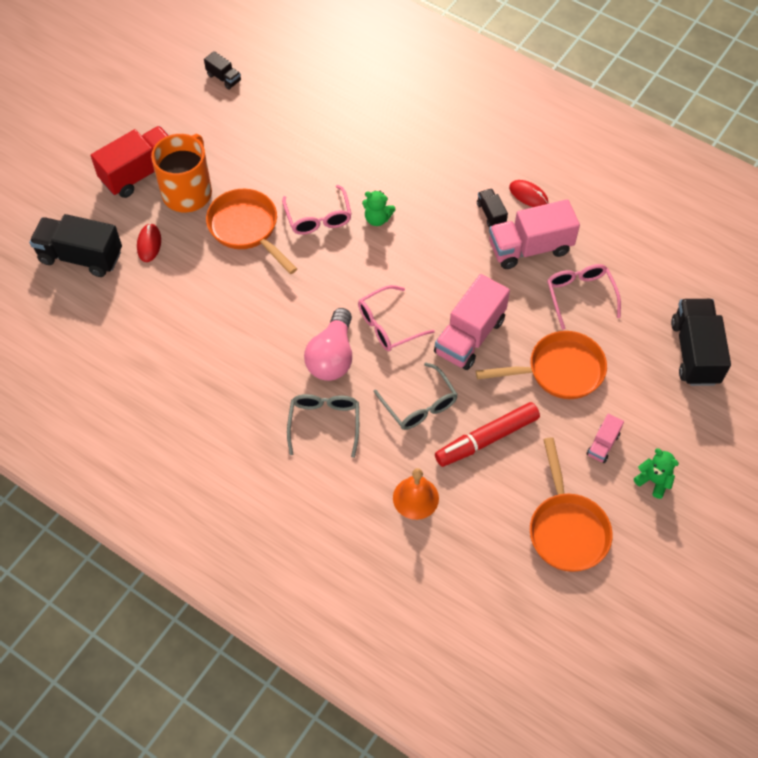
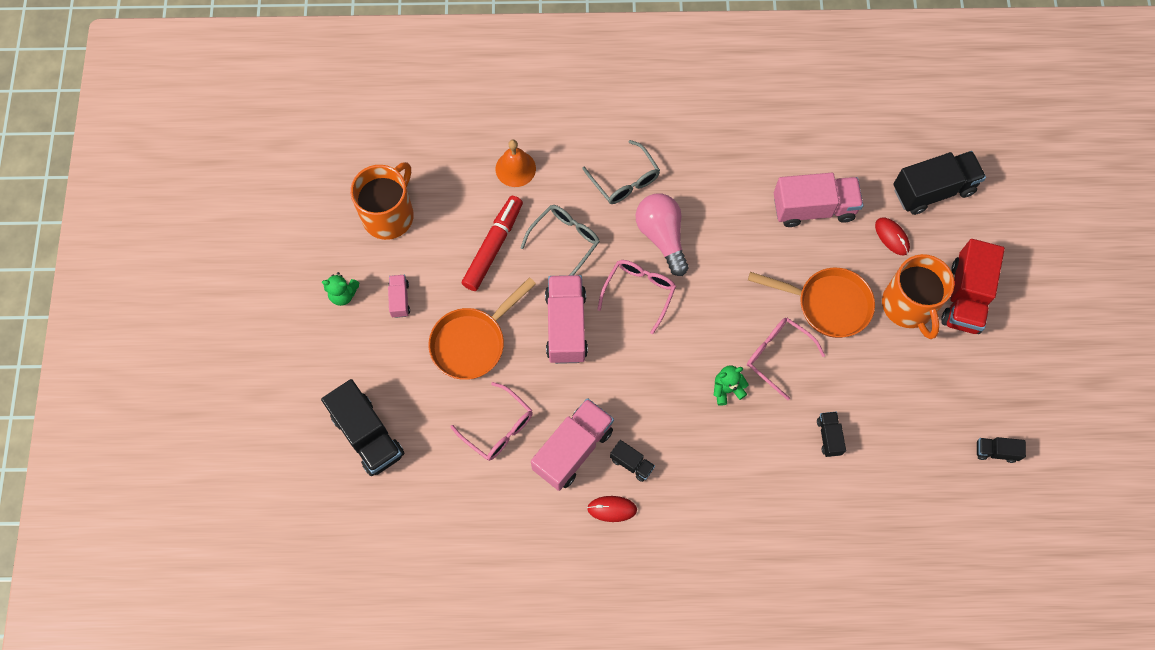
camera: 145 degrees right, 10 degrees up
(187, 301) = (813, 208): none -> pink truck
(330, 149) = (829, 436): none -> black truck
(419, 404) = (564, 241): grey glasses -> grey glasses turned 105 degrees clockwise
(567, 529) = (389, 215): orange pan -> orange mug

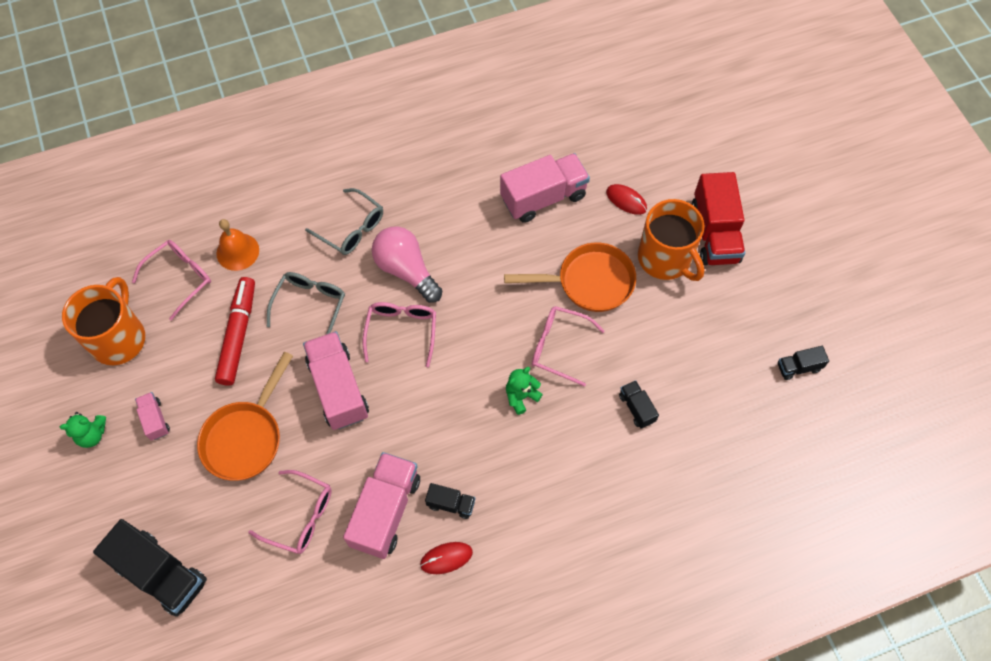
camera: 20 degrees left, 5 degrees down
(457, 177) = (179, 278): none -> pink glasses
(933, 190) = (648, 147): black truck -> none

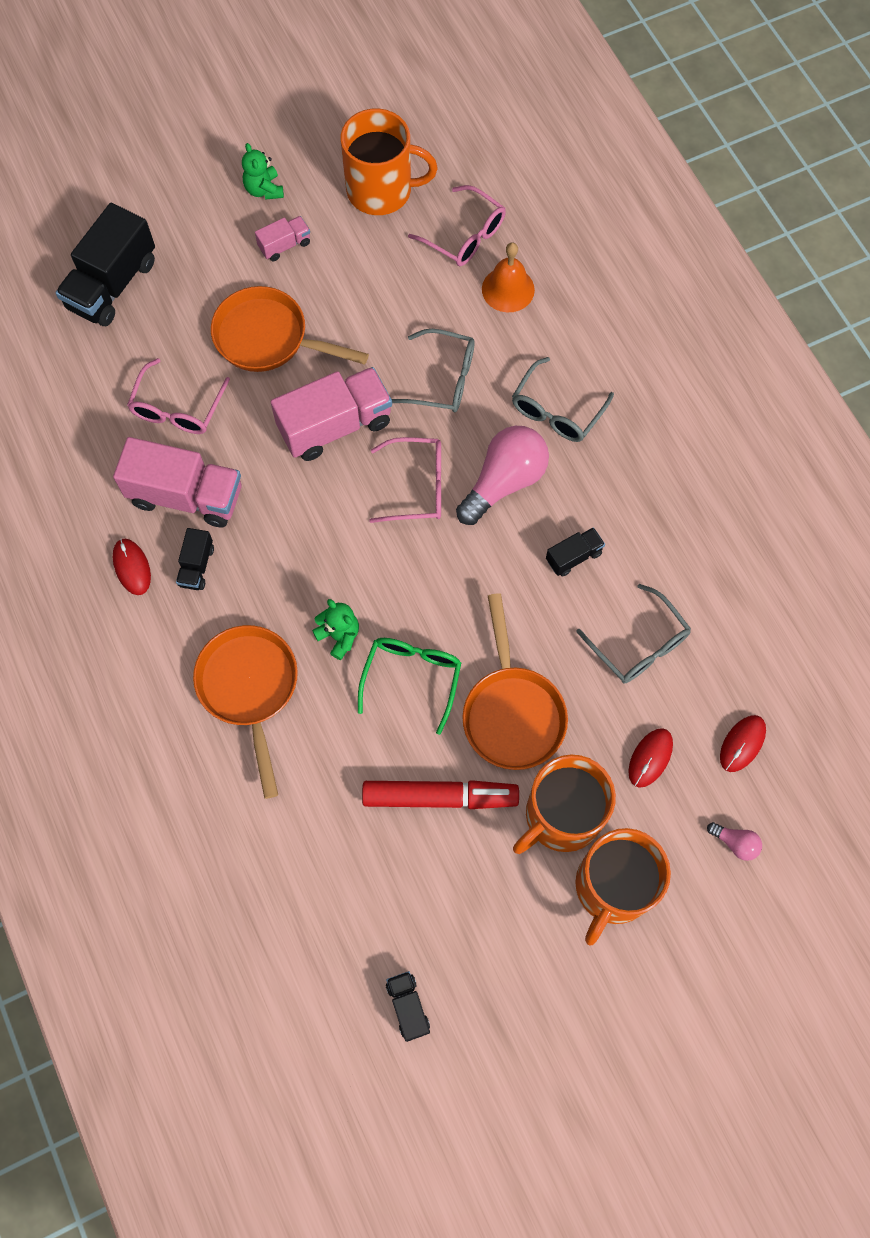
camera: 85 degrees right, 5 degrees up
(238, 334) = (396, 309): red marker -> red marker (440, 797)
(543, 197) = (638, 644): pink truck -> grey glasses
(559, 347) = (411, 679): pink glasses -> green glasses
(560, 465) = (249, 689): none -> orange pan
(618, 146) = (742, 744): none -> red mouse
(636, 408) = (332, 782): black truck -> black truck (573, 557)
(685, 159) = (735, 843): none -> pink light bulb
(714, 233) = (612, 887): red truck -> orange mug

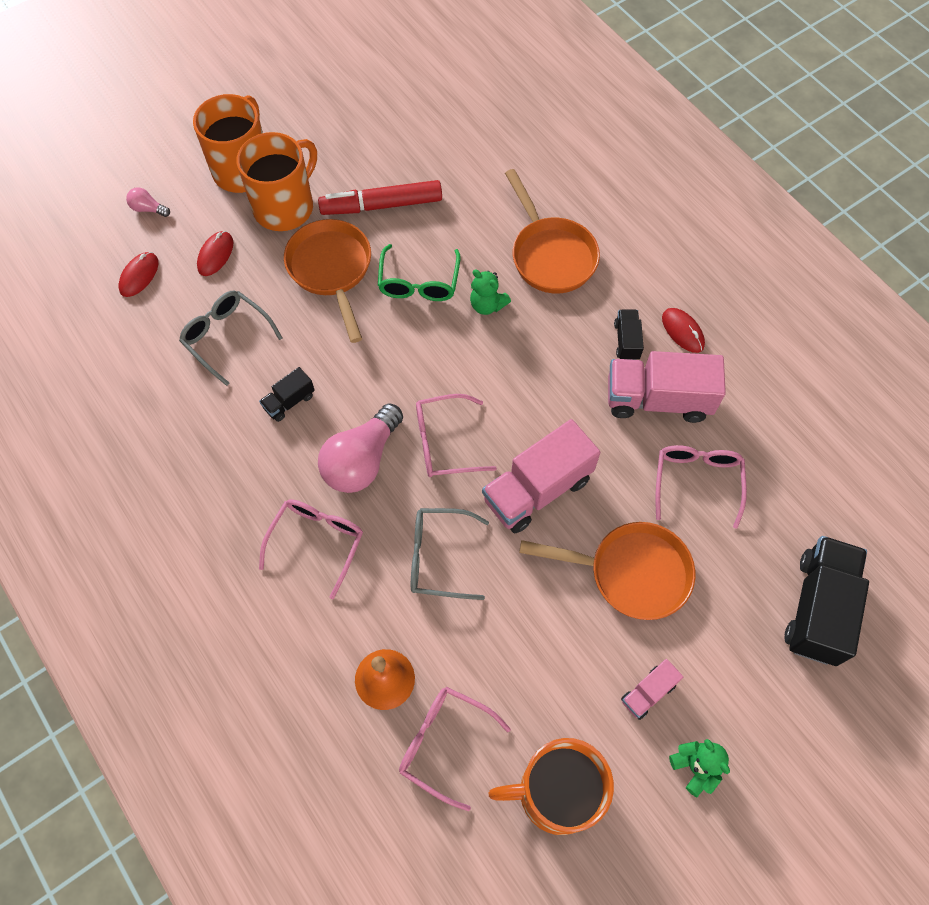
camera: 170 degrees right, 5 degrees down
(408, 1007) = (383, 85): black truck -> none
(557, 410) = (316, 543): grey glasses -> pink glasses

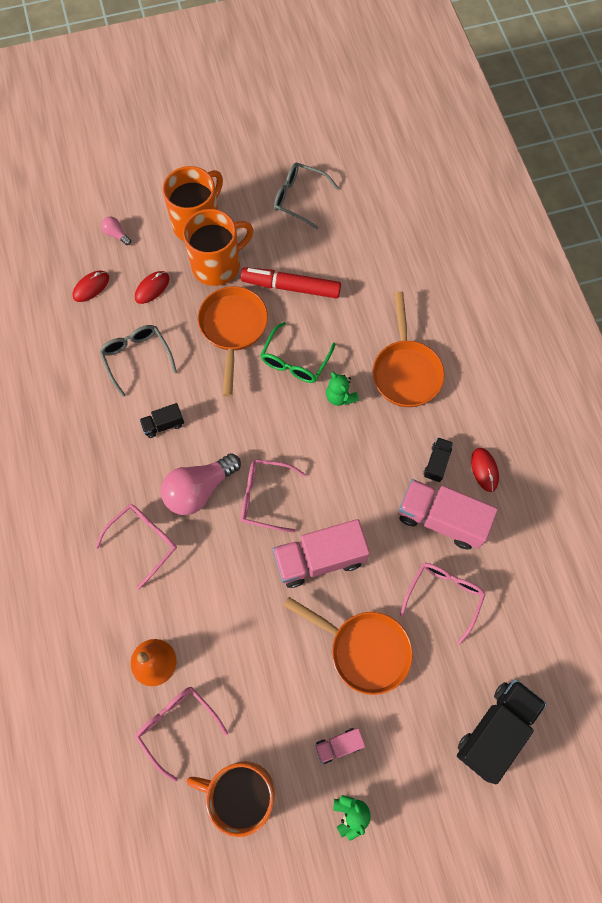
camera: 20 degrees right, 5 degrees up
(439, 557) = (227, 585): grey glasses -> grey glasses (299, 198)

